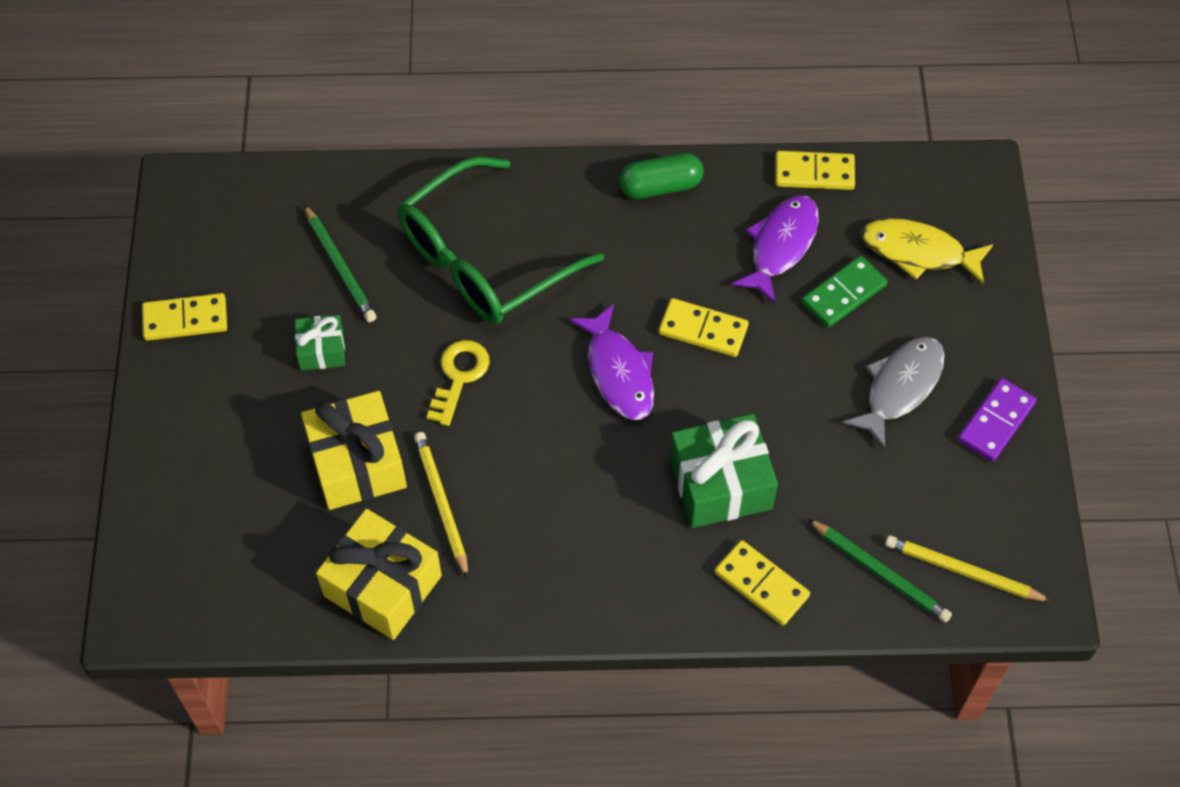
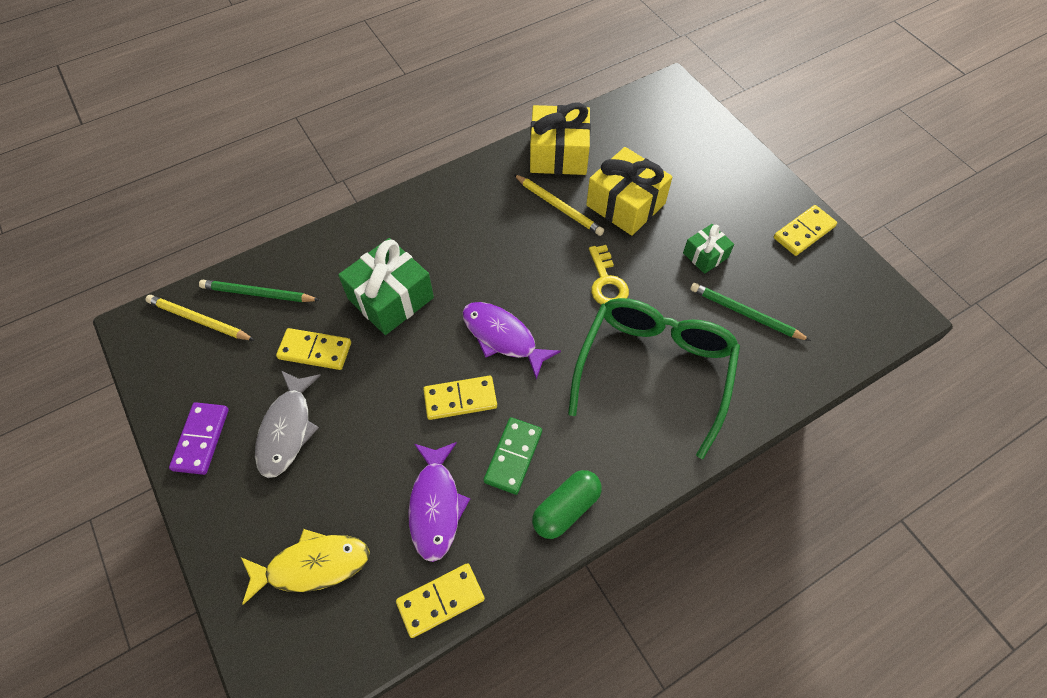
camera: 150 degrees right, 0 degrees up
(761, 584) = (334, 252): yellow domino -> yellow domino (315, 350)
(844, 294) = (363, 488): green domino -> green domino (513, 456)
(963, 571) = (199, 320): yellow pencil -> yellow pencil turned 150 degrees counterclockwise

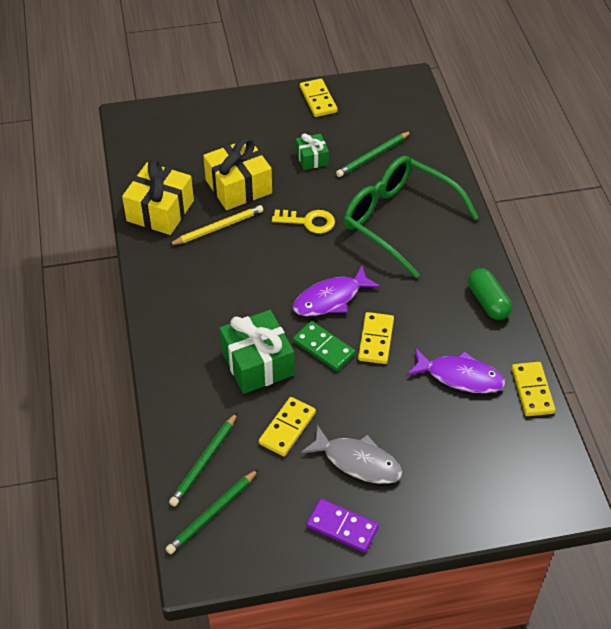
camera: 70 degrees left, 10 degrees down
(199, 320) = (212, 513): yellow pencil -> green pencil
(312, 565) = (482, 464): yellow fish -> none
(513, 456) = (437, 320): green domino -> green domino (323, 348)

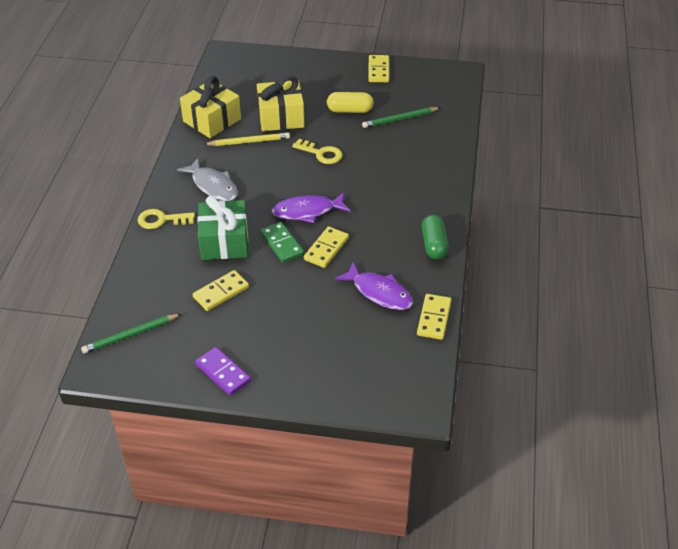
camera: 20 degrees right, 5 degrees down
(169, 356) = (161, 220): none -> yellow key
(204, 461) = (145, 298): green pencil -> none
(312, 158) = (349, 110): green gift -> yellow capsule
(357, 461) = (261, 330): grey fish -> grey fish (213, 186)
(399, 220) = (394, 169): green glasses -> none

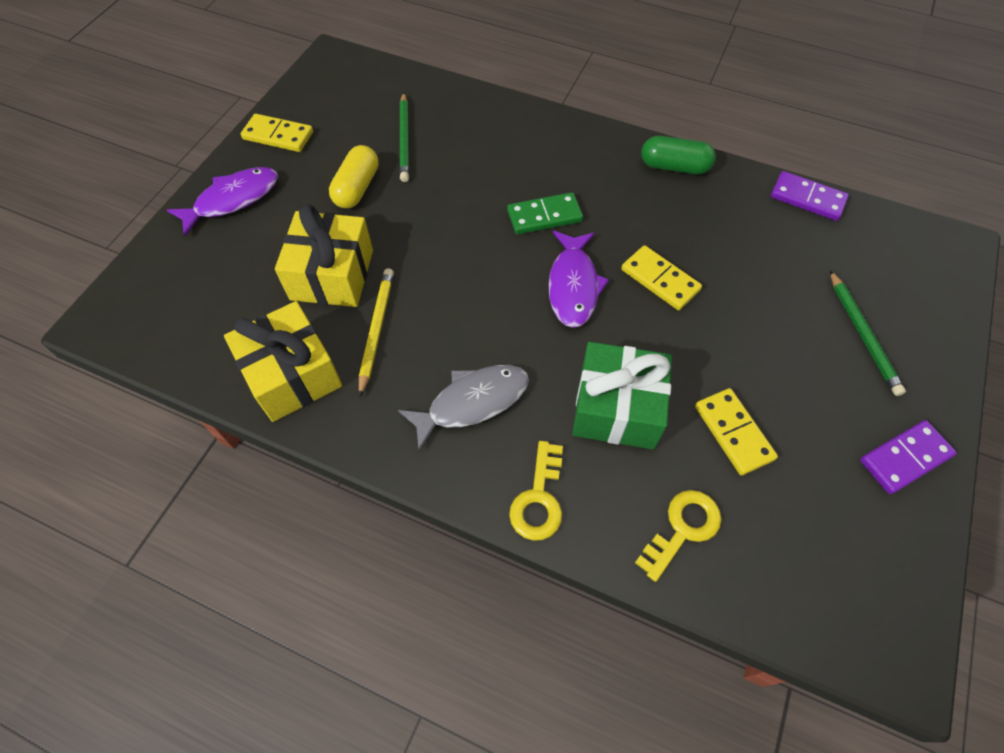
camera: 75 degrees left, 15 degrees up
(130, 335) = (821, 589): green pencil -> green pencil (862, 334)
(281, 244) = (638, 332): green domino -> green domino (544, 216)
(321, 153) = (446, 242): yellow key -> yellow key (682, 528)
(379, 292) = (755, 241): purple fish -> purple fish (232, 200)
(434, 318) = (807, 198): yellow domino -> purple domino

